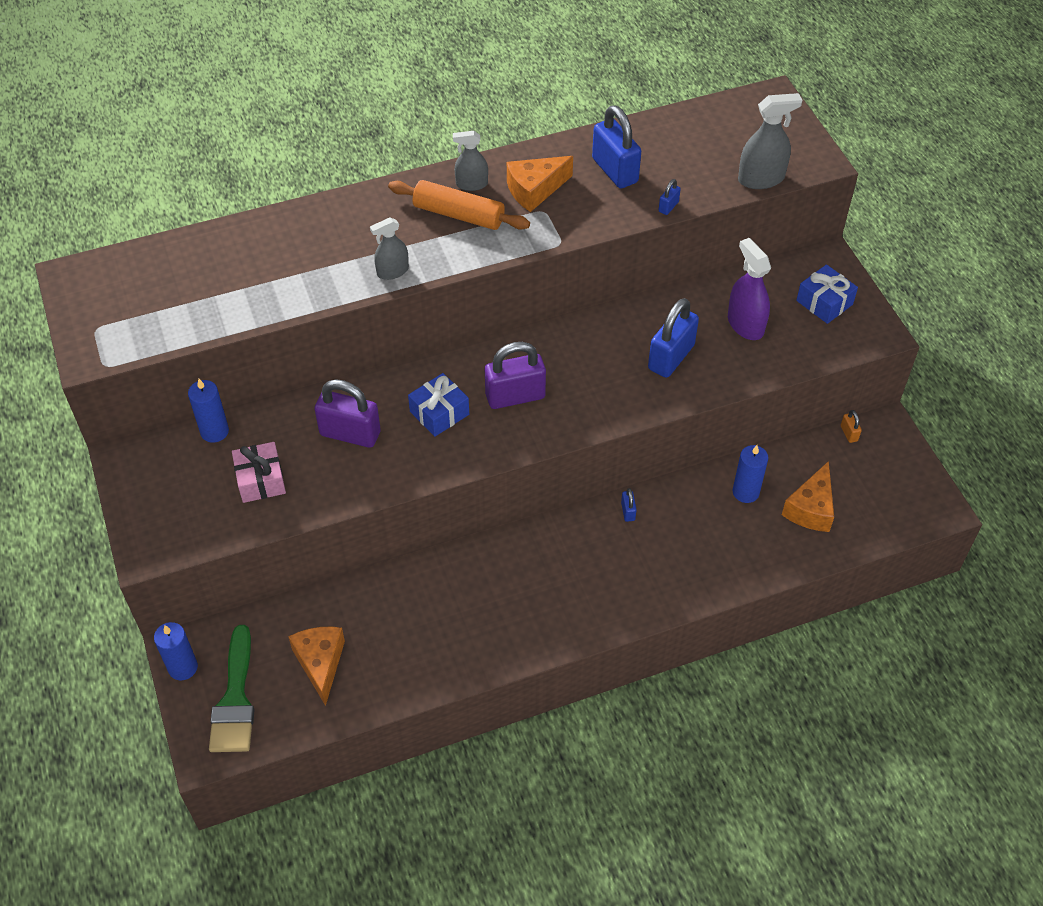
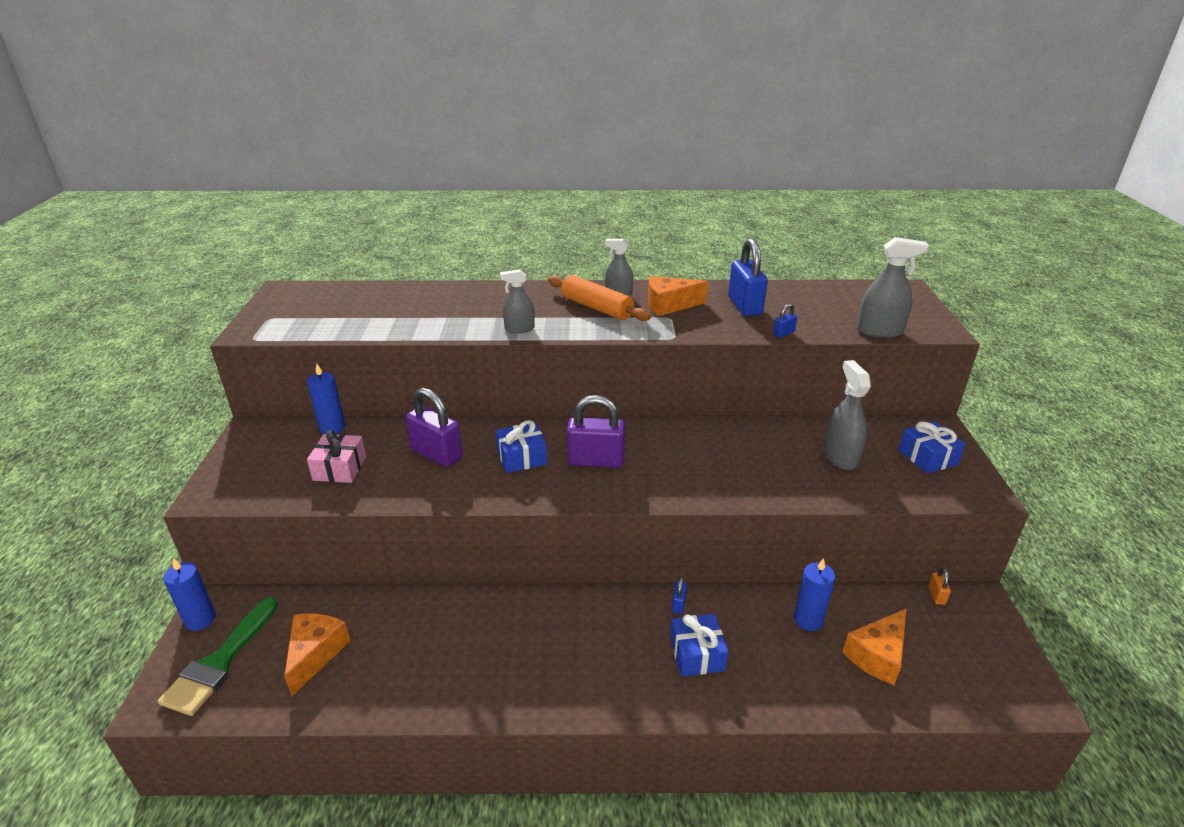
camera: 20 degrees right, 20 degrees down
(661, 555) = (697, 654): none -> blue gift
(671, 357) = (757, 465): blue padlock -> none
(745, 324) = (840, 456): purple spray bottle -> grey spray bottle

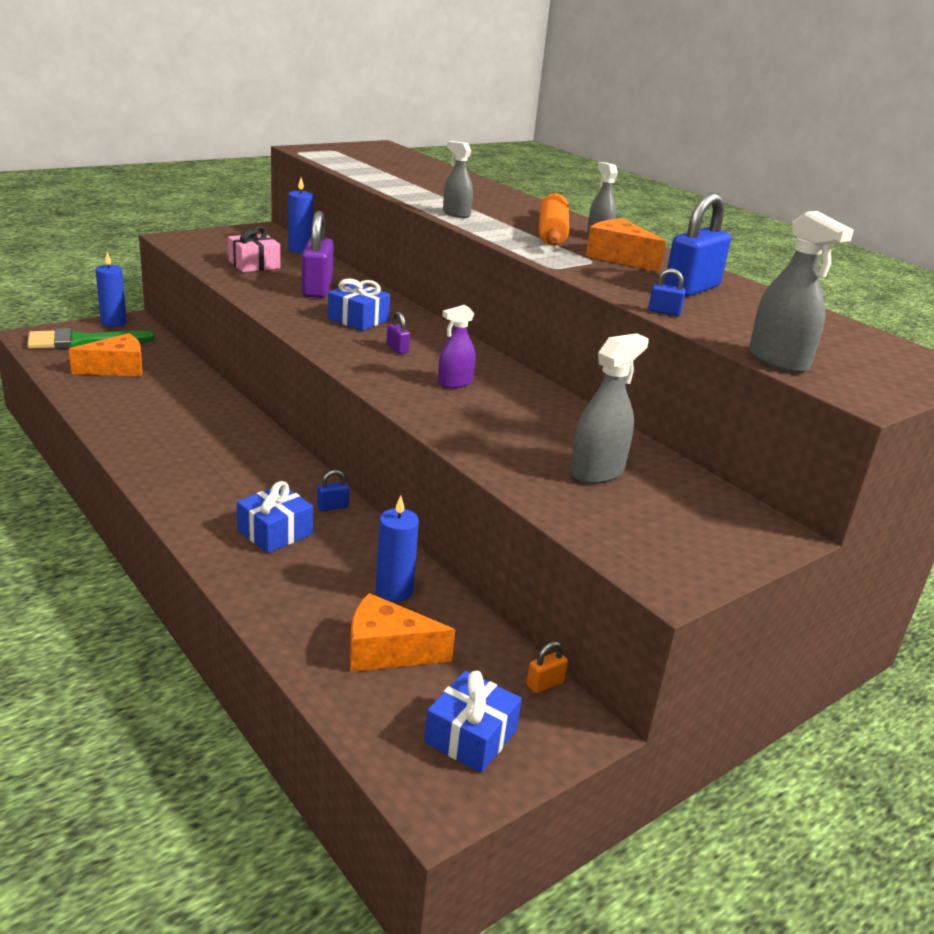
camera: 50 degrees right, 5 degrees down
(596, 461) = (397, 349): purple padlock -> purple padlock, size x0.44
(675, 458) = (455, 383): none -> purple spray bottle
(927, 457) = (689, 532): blue gift -> blue gift (470, 736)

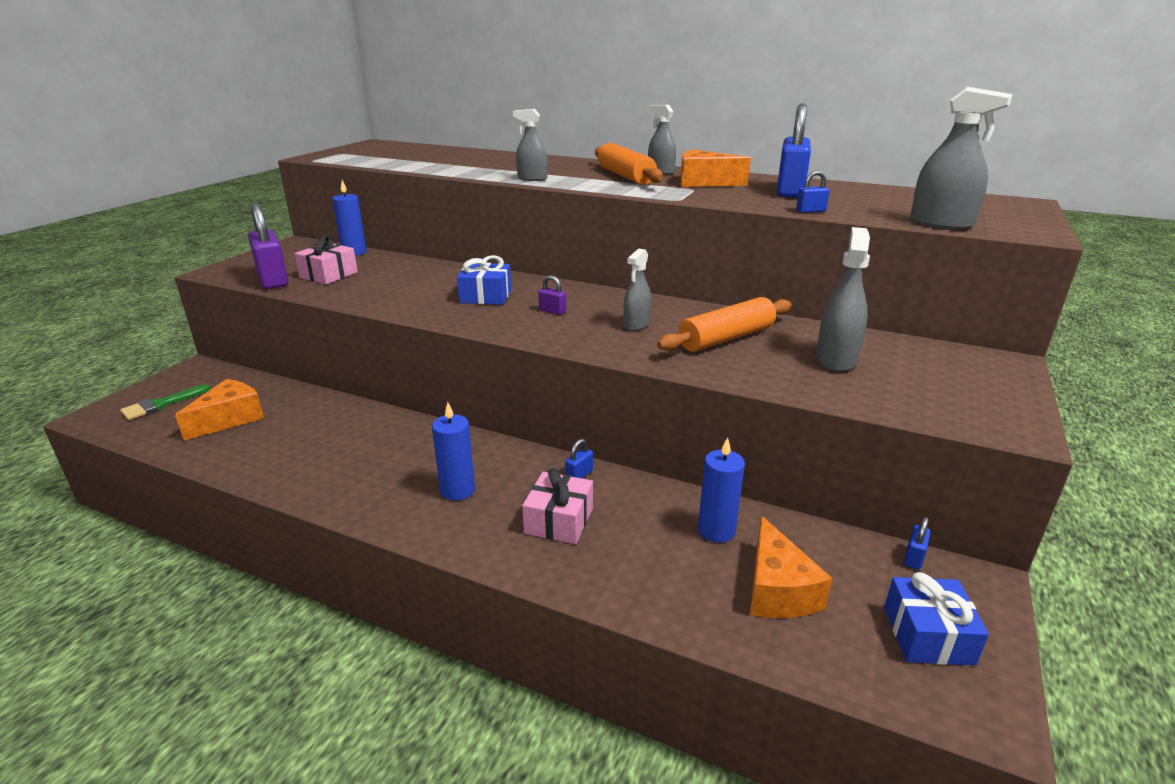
camera: 25 degrees left, 0 degrees up
(81, 341) = (161, 404): green brush -> green brush, size x0.61
(113, 322) = (178, 375): blue candle -> blue candle (457, 490)
(275, 532) = (559, 521): blue gift -> pink gift
(317, 289) = (415, 281): purple padlock -> purple padlock (273, 280)
(387, 651) = (777, 590): orange cheese -> orange cheese turned 75 degrees counterclockwise
(455, 383) = (636, 324): purple spray bottle -> grey spray bottle
(520, 420) = (726, 338): none -> orange rolling pin
(545, 684) = (913, 558): orange padlock -> blue padlock

